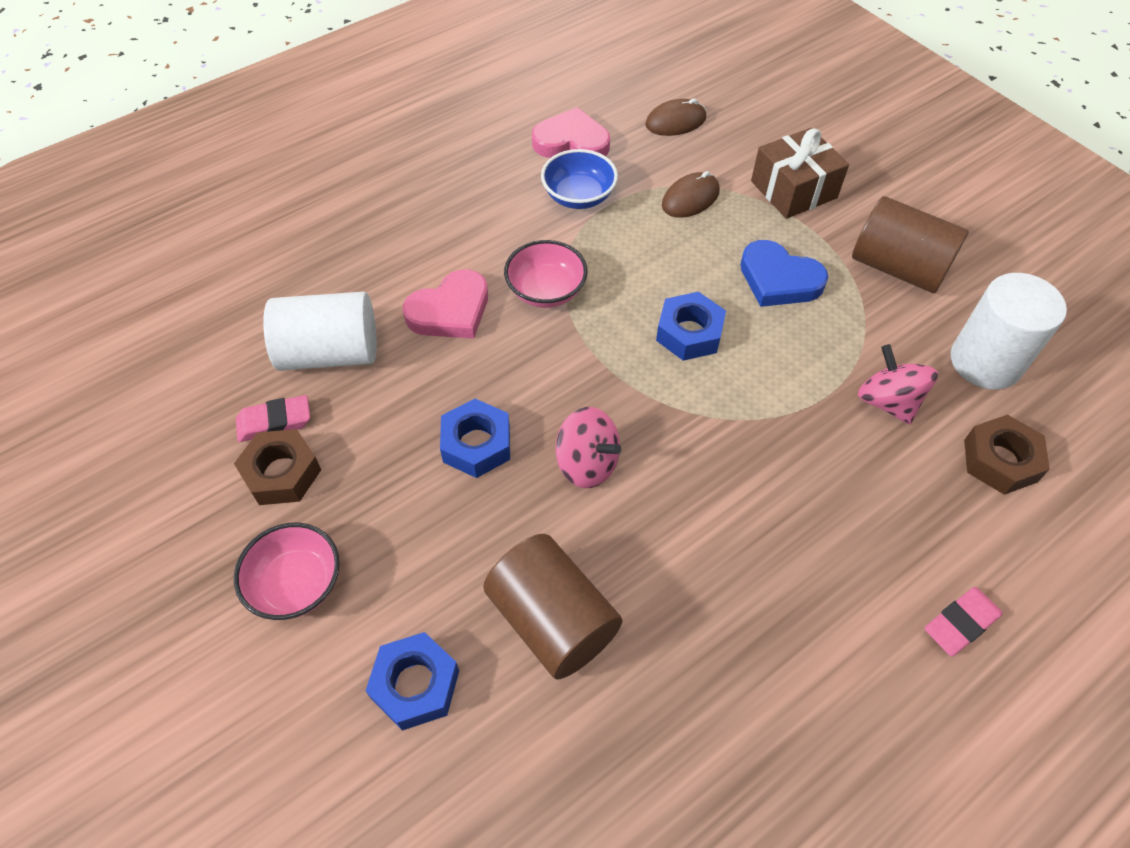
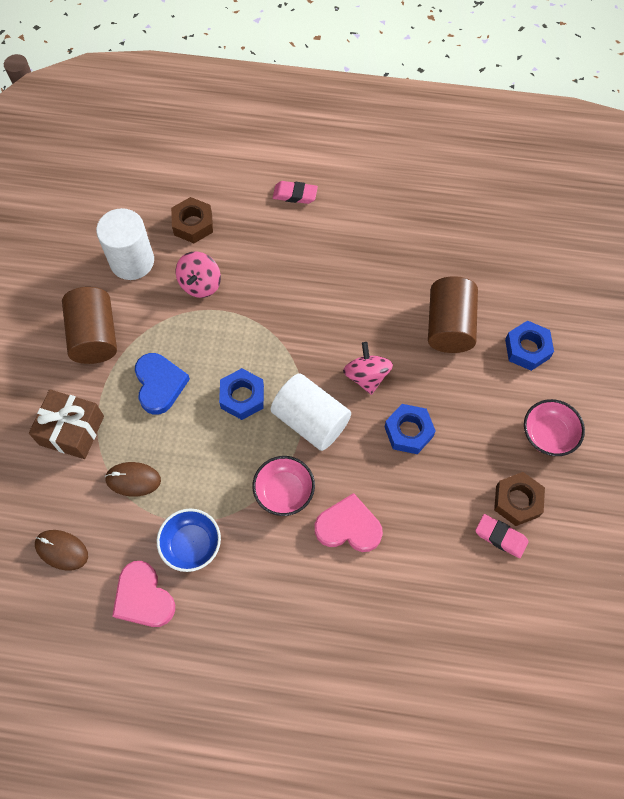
camera: 135 degrees left, 10 degrees up
(330, 353) = (438, 558): white cylinder -> white cylinder (311, 420)

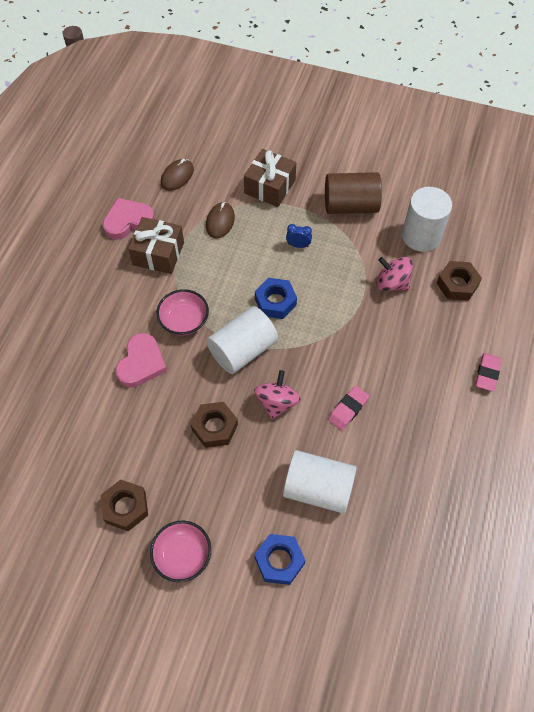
camera: 100 degrees right, 5 degrees down
(159, 384) = (298, 245): blue heart -> blue clock
(191, 544) = (158, 253): blue bowl -> brown gift
(366, 376) = (277, 402): pink spinning top -> pink spinning top turned 75 degrees counterclockwise
(408, 431) = (215, 427): blue nut -> brown nut
(449, 326) = (318, 489): brown cylinder -> white cylinder
(500, 537) = (97, 484): pink eraser -> pink eraser (348, 409)

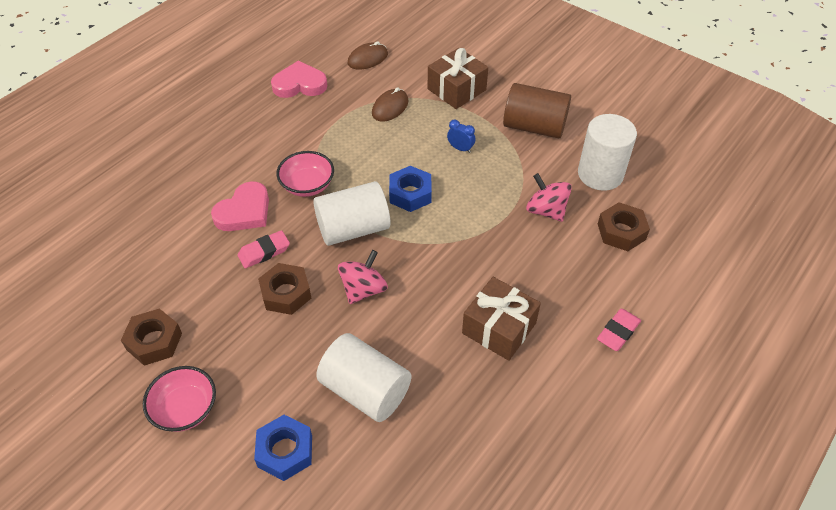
camera: 20 degrees right, 10 degrees down
(158, 253) = (314, 119): brown gift -> brown gift (499, 328)
(348, 409) = (438, 320): pink eraser -> pink eraser (264, 252)

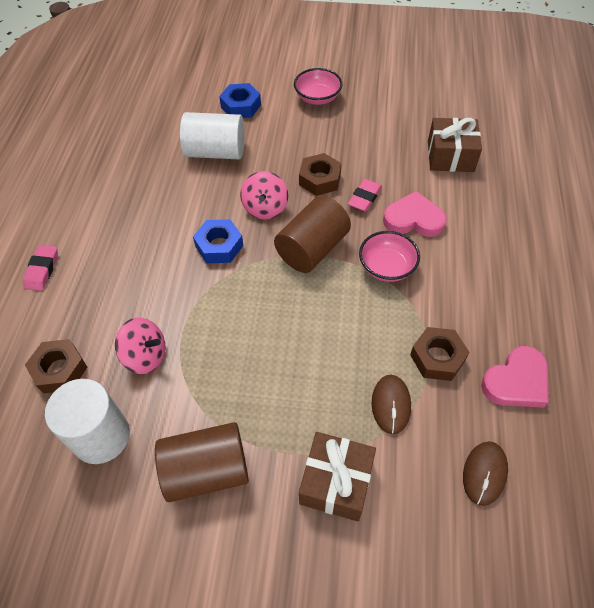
camera: 150 degrees right, 5 degrees up
(154, 341) = (375, 117): brown nut -> brown nut (437, 358)
(244, 211) = (413, 219): pink heart -> pink heart turned 90 degrees clockwise
(353, 229) = (312, 249): white cylinder -> brown cylinder
(410, 194) = (288, 307): blue nut -> blue nut (219, 246)
(460, 148) = (274, 388): blue clock -> none
(499, 328) = (142, 229): brown gift -> brown gift (450, 156)

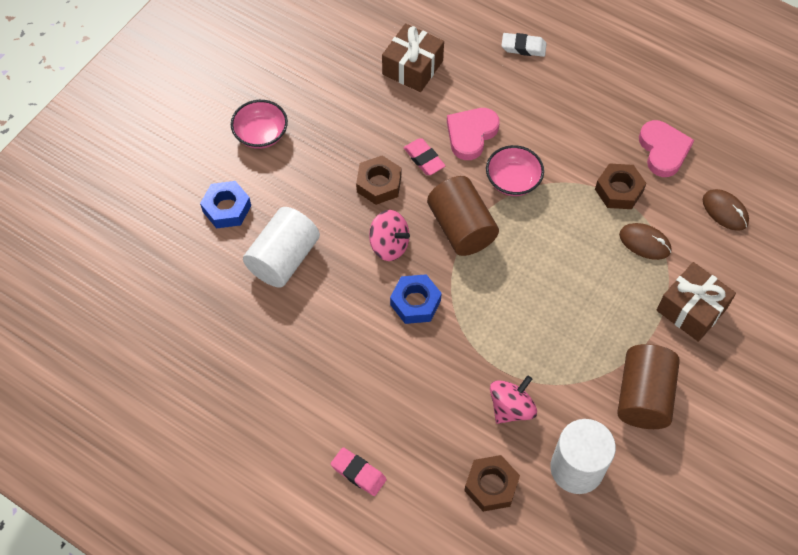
camera: 65 degrees left, 5 degrees up
(538, 220) = (523, 47): none -> white eraser

